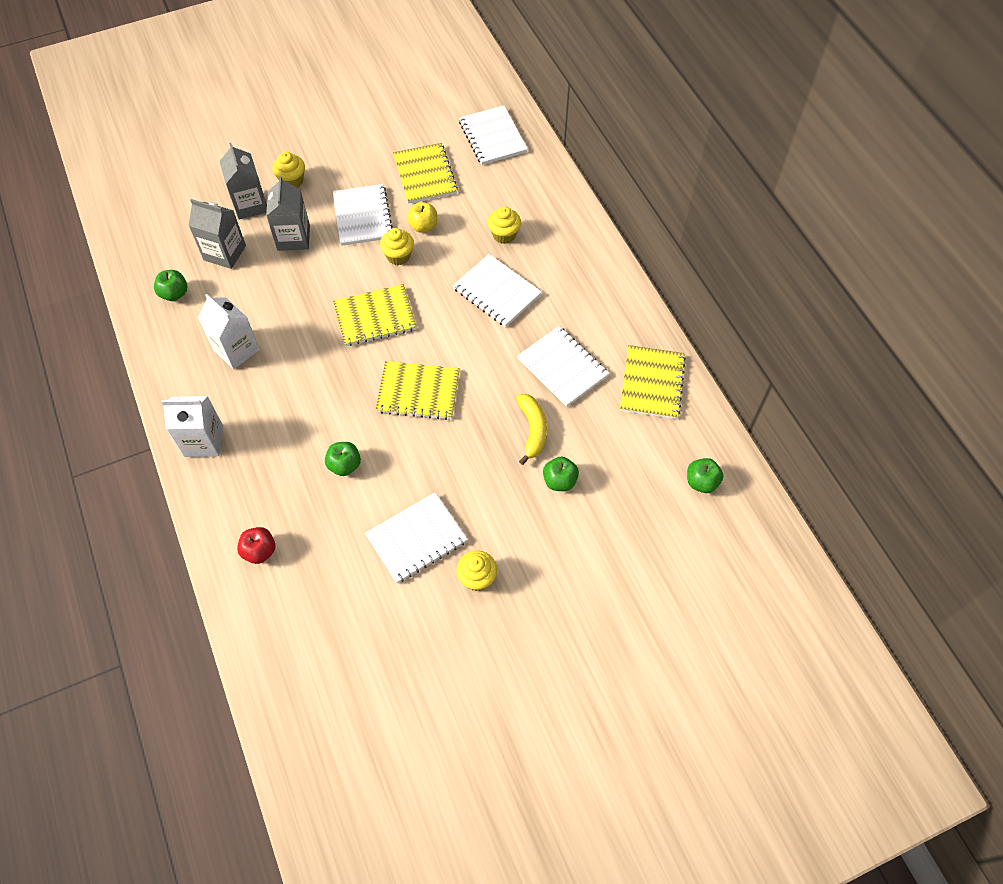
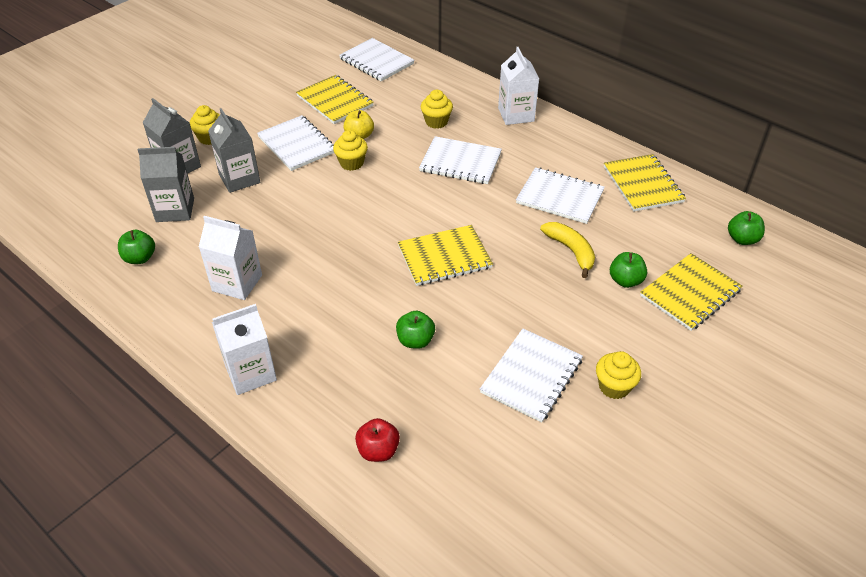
camera: 25 degrees left, 15 degrees down
(375, 317) = (361, 214): yellow notebook -> yellow notebook (690, 293)
(586, 253) = (516, 115): none -> white carton

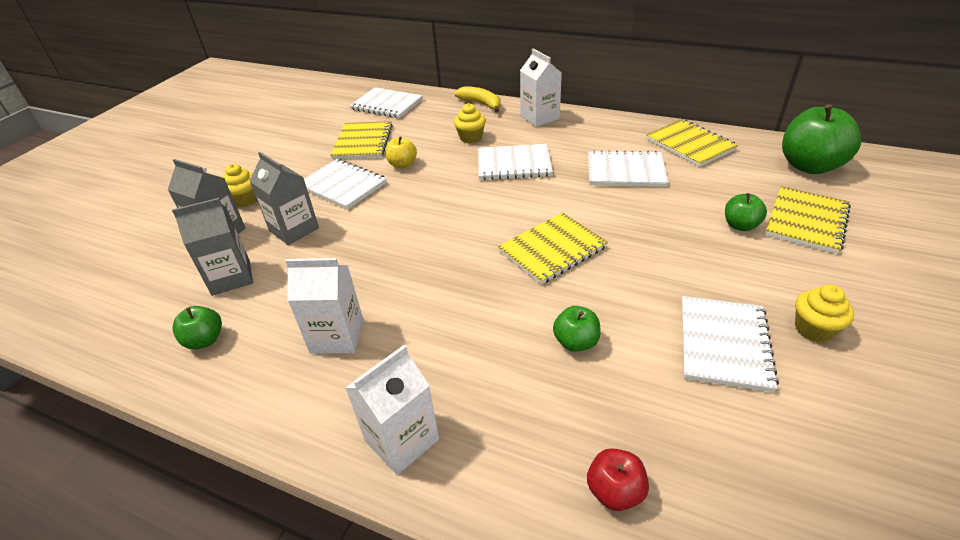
camera: 15 degrees left, 5 degrees down
(335, 101) = (363, 142): yellow notebook -> yellow notebook turned 60 degrees clockwise
(351, 163) = (407, 189): yellow cupcake -> none
(571, 251) = (670, 213): yellow banana -> yellow banana (481, 104)
(742, 239) = (809, 166): green apple -> green apple, size x1.96

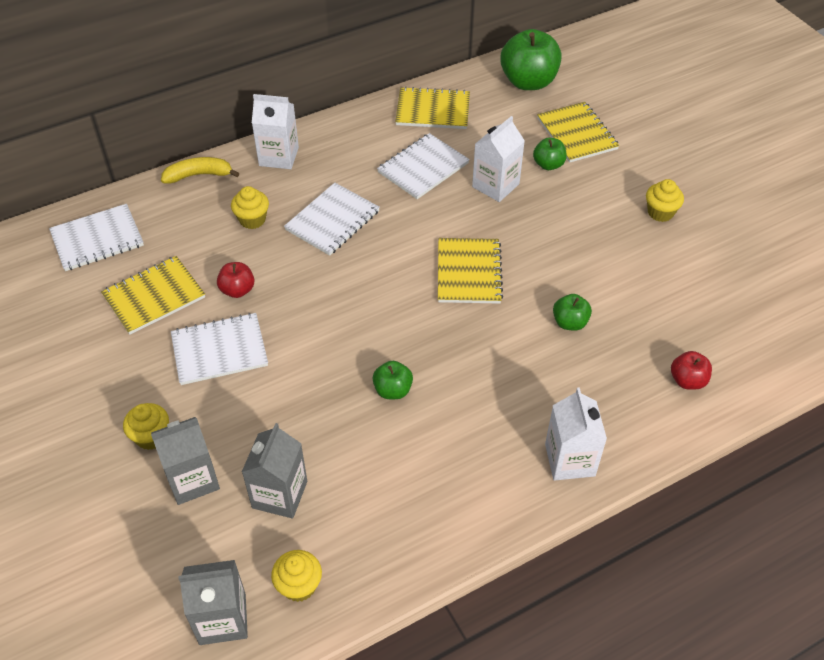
camera: 55 degrees left, 10 degrees up
(146, 334) = (299, 585): none -> yellow cupcake
(205, 340) = (352, 542): green apple -> green apple (393, 390)
(294, 229) = (254, 418): grey carton -> grey carton (222, 619)
(337, 336) = (435, 450): white carton -> white carton (495, 185)
(363, 142) = (154, 296): yellow notebook -> yellow notebook turned 75 degrees counterclockwise
(402, 164) = (237, 290): yellow apple -> red apple
(724, 343) = (635, 257): white notebook -> none

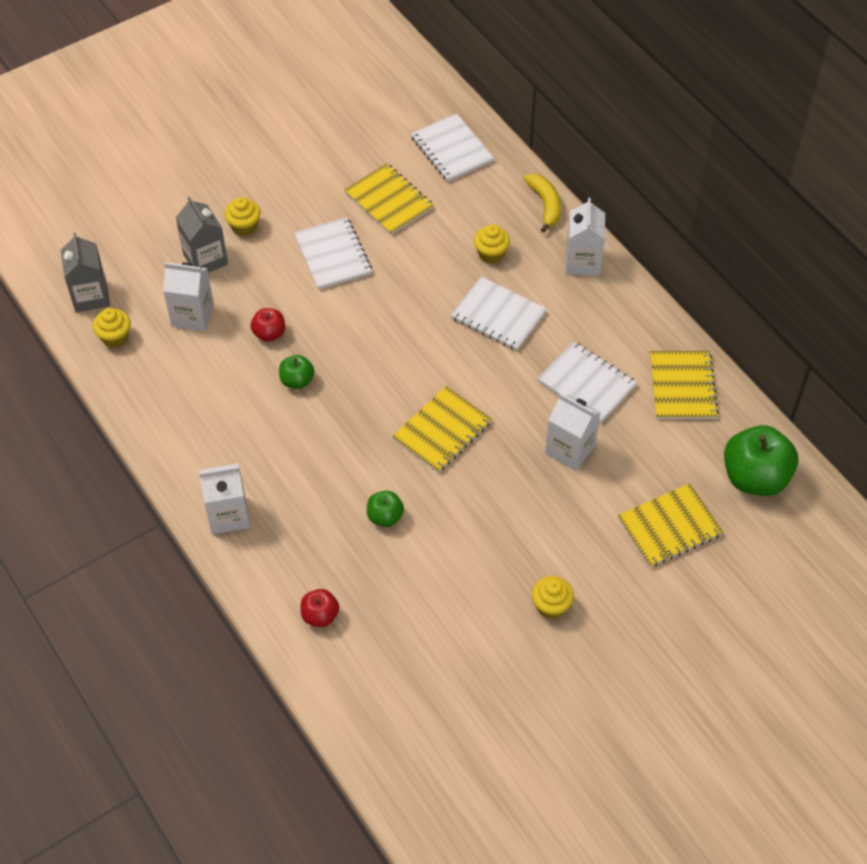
camera: 85 degrees right, 5 degrees up
(237, 290) = (401, 257): red apple -> red apple (269, 333)
(279, 494) = (192, 315): grey carton -> white carton
(469, 272) = (442, 431): yellow notebook -> yellow notebook turned 45 degrees counterclockwise
(548, 165) = (611, 498): green apple -> none

